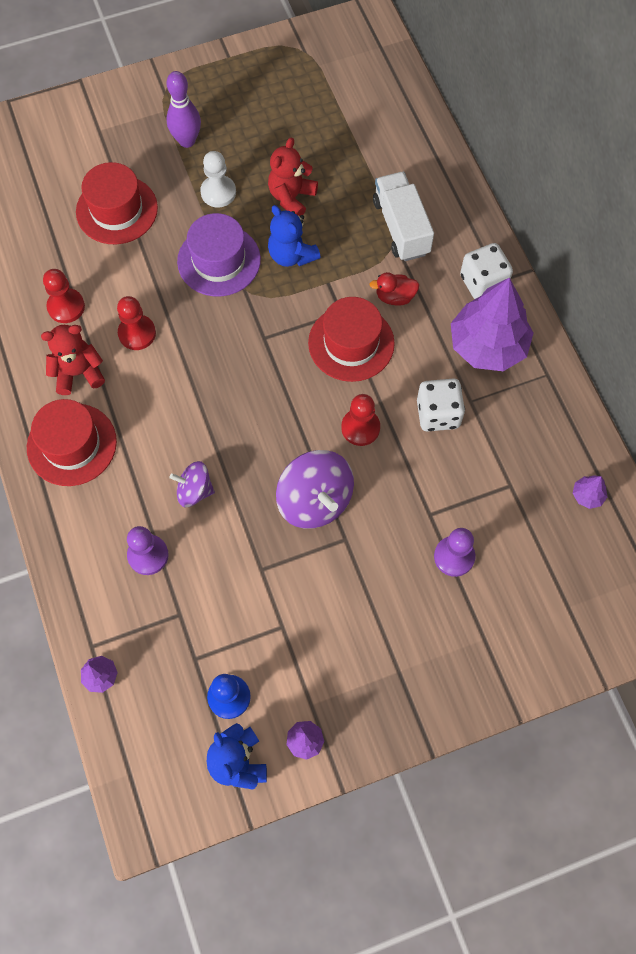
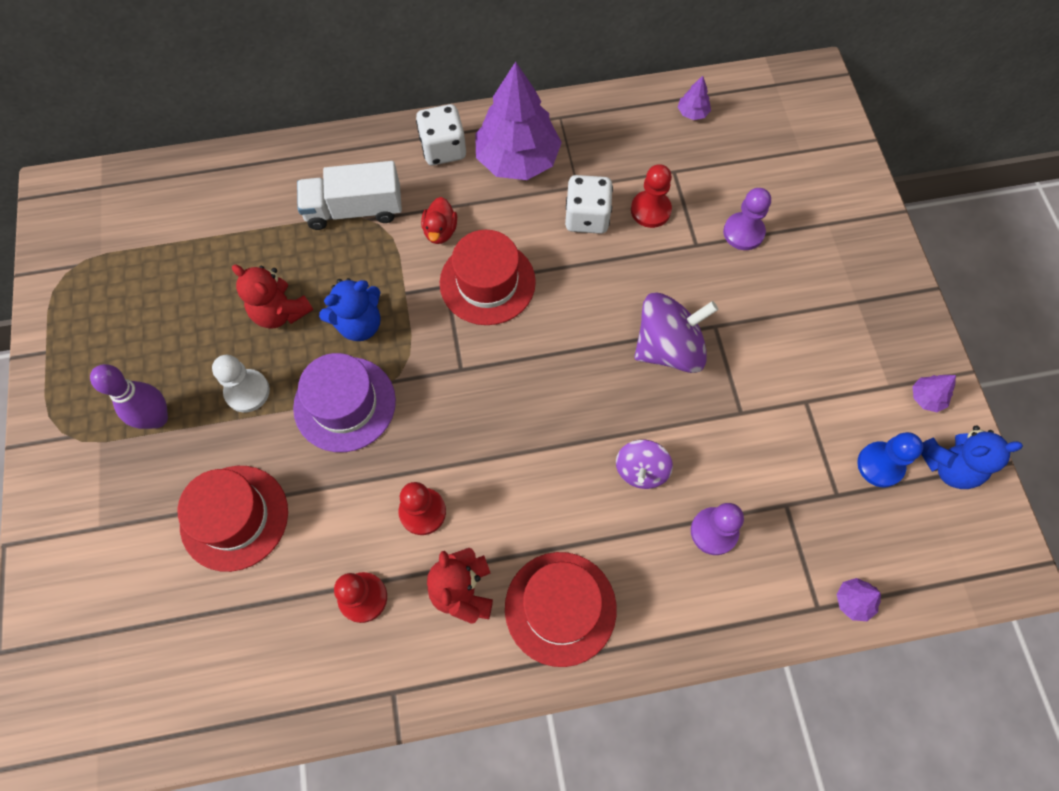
camera: 80 degrees left, 0 degrees up
(360, 428) = (590, 290): red pawn -> red pawn (650, 210)

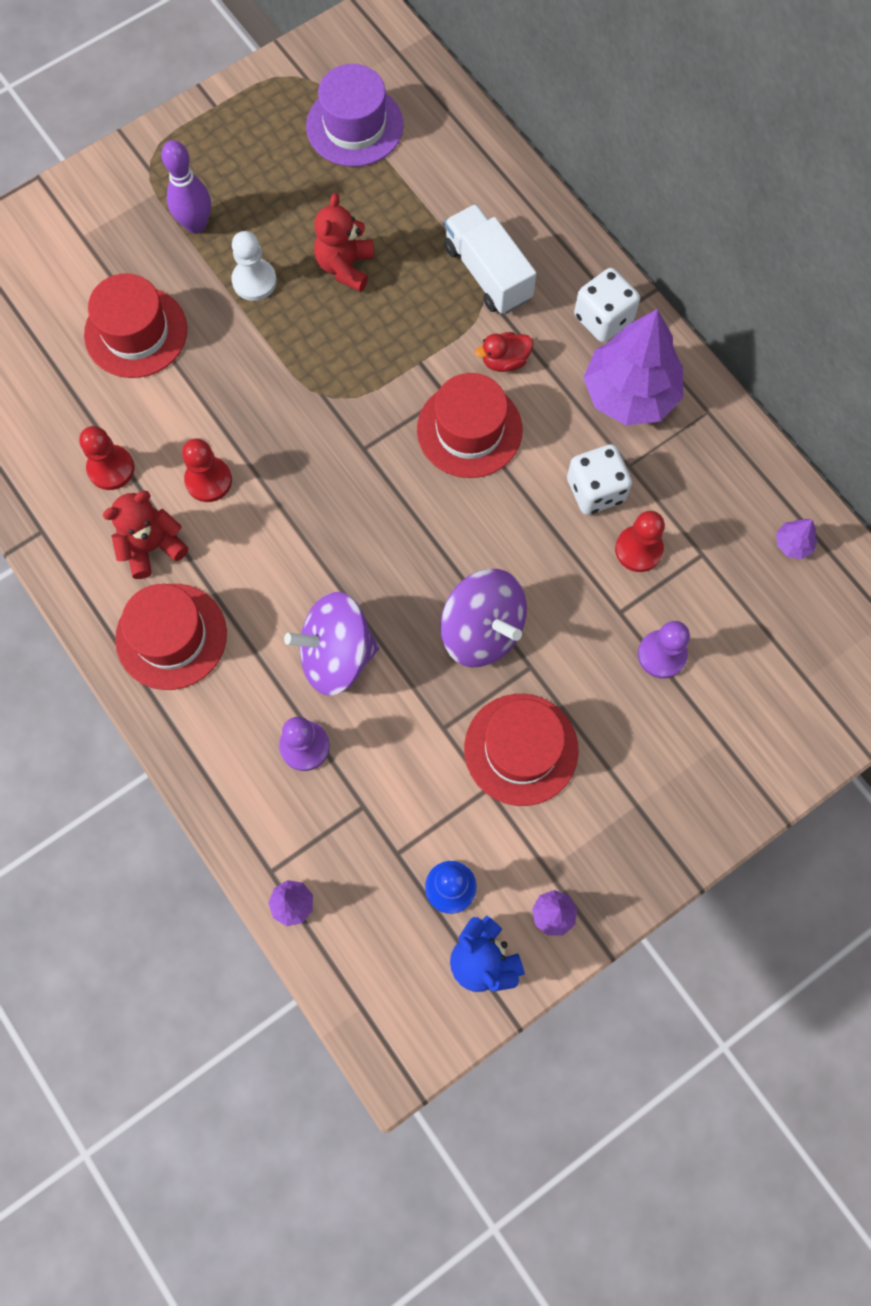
camera: 65 degrees right, 5 degrees up
(344, 404) = (280, 366): purple hat -> purple hat (354, 126)
(359, 324) = (367, 338): blue teddy bear -> none
(641, 470) = (336, 655): purple spinning top -> purple spinning top, size x1.71
(782, 363) = (521, 749): none -> red hat

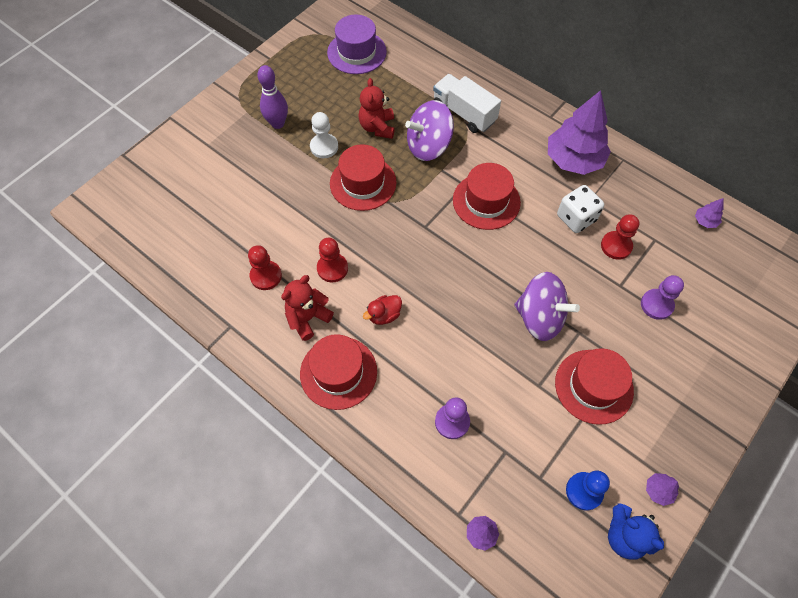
camera: 15 degrees left, 10 degrees down
(136, 332) = (258, 191): red hat -> red hat (363, 183)
(336, 655) = (452, 356): purple spinning top -> purple spinning top (428, 146)
(504, 361) = (492, 158): red duck -> red duck (384, 315)
(603, 319) = (541, 123): white dice -> none

